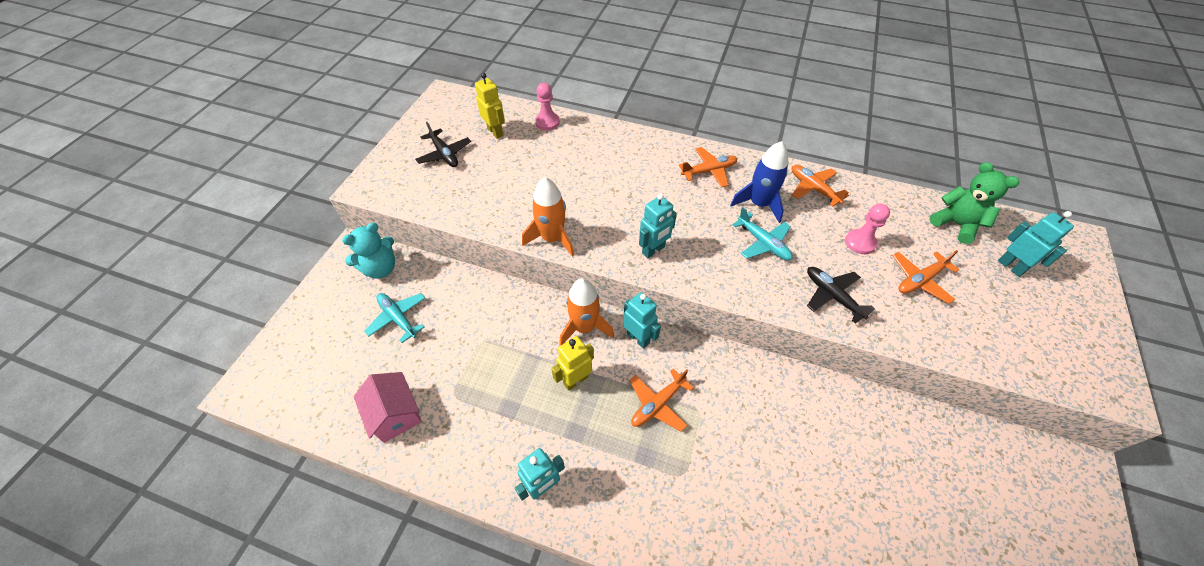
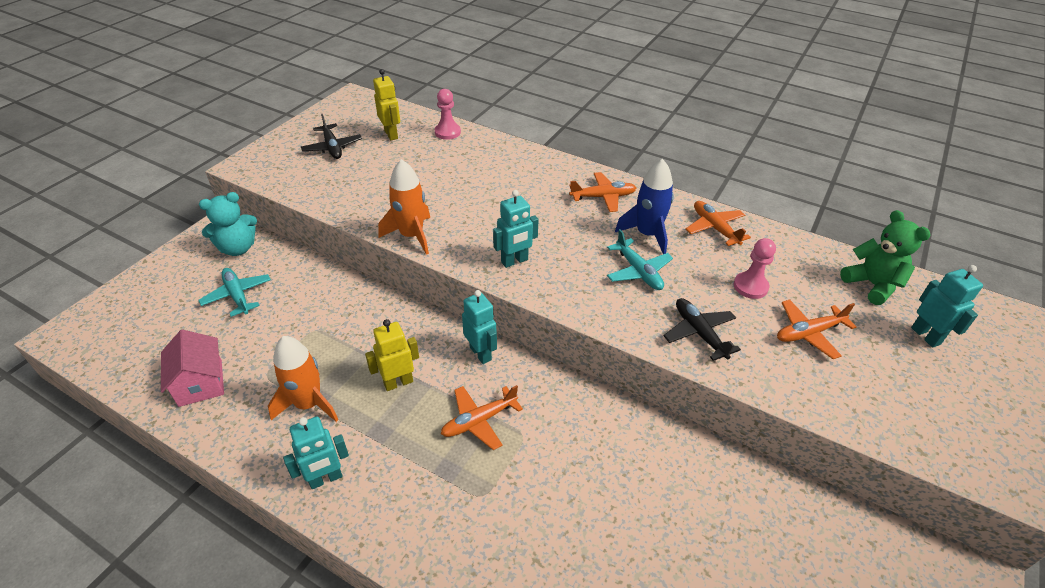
camera: 10 degrees right, 10 degrees down
(584, 327) = (426, 334): orange rocket -> orange rocket (308, 404)

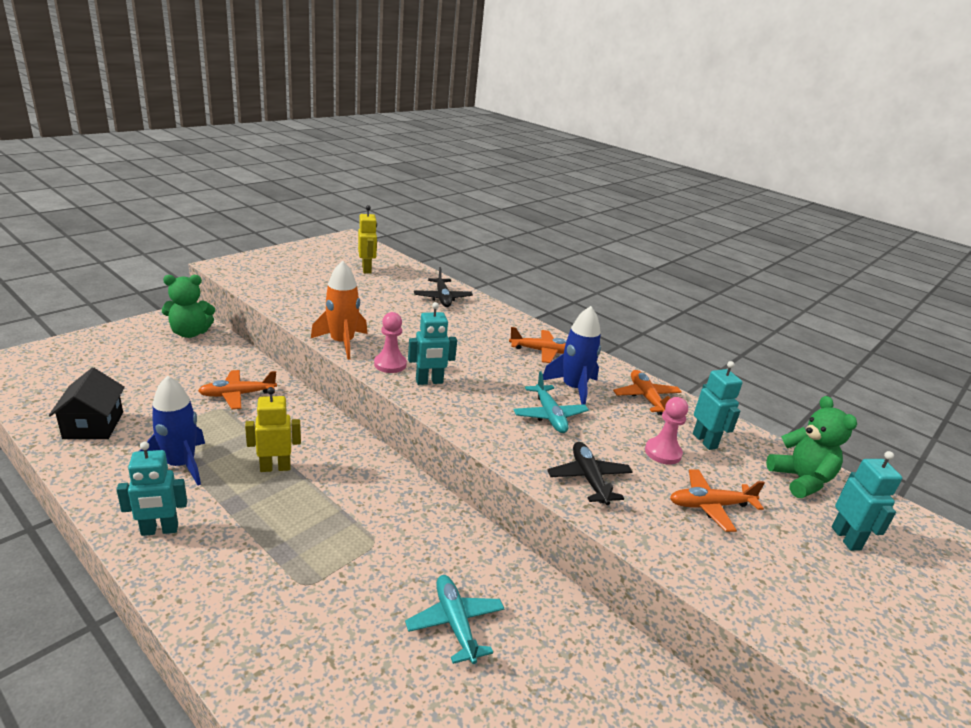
camera: 10 degrees right, 15 degrees down
(200, 383) = (93, 425): pink house -> black house
(237, 295) = (168, 367): turquoise plane -> turquoise plane (455, 623)
(238, 248) = (190, 333): turquoise teddy bear -> green teddy bear
(308, 404) = (180, 465): orange rocket -> blue rocket
(332, 147) = (308, 268): black plane -> black plane (442, 298)
(447, 132) = (419, 277): pink pawn -> pink pawn (390, 364)
(479, 421) = (336, 518): orange plane -> orange plane (237, 395)
(481, 353) = (369, 462): turquoise robot -> turquoise robot (705, 441)

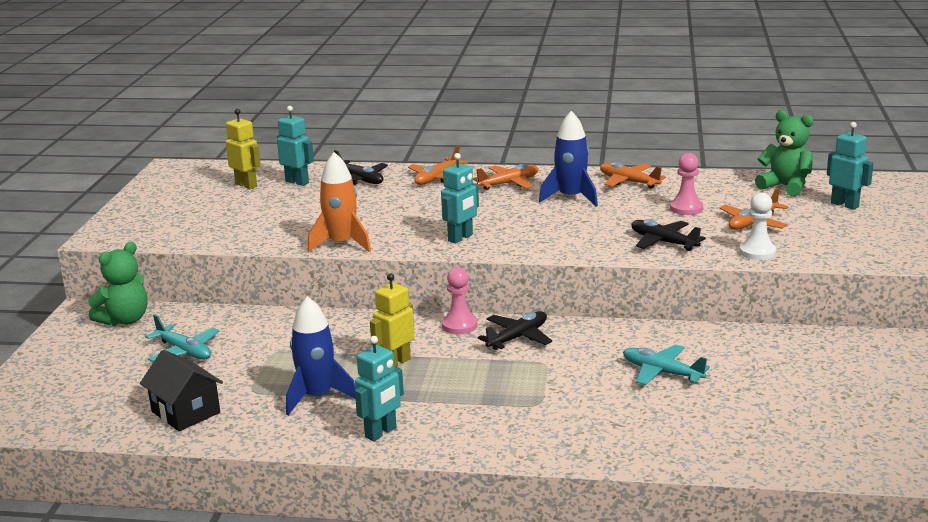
camera: 30 degrees left, 5 degrees down
(237, 395) = (269, 338): orange plane -> orange plane (437, 178)
(390, 364) = (409, 240): pink pawn -> pink pawn (459, 325)
(394, 500) = (518, 337): none -> black plane
(549, 415) = (581, 220): turquoise plane -> turquoise plane (184, 352)
(668, 546) = (757, 252): none -> white pawn
(705, 441) = (702, 190): turquoise robot -> turquoise robot (297, 182)

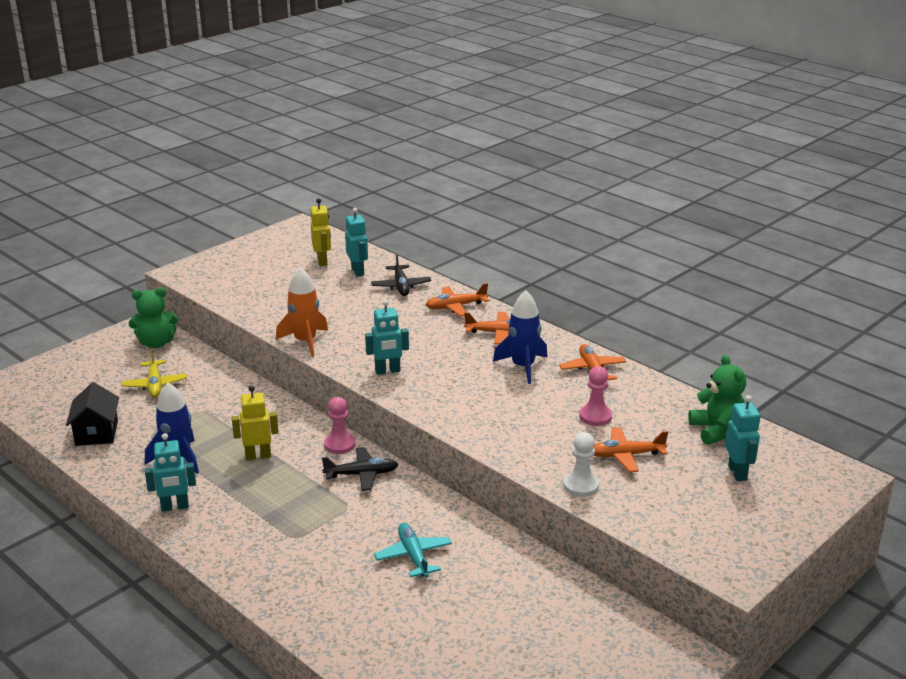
camera: 35 degrees right, 5 degrees up
(184, 352) = (155, 385): turquoise plane -> yellow plane
(663, 242) = (523, 441): black plane -> none

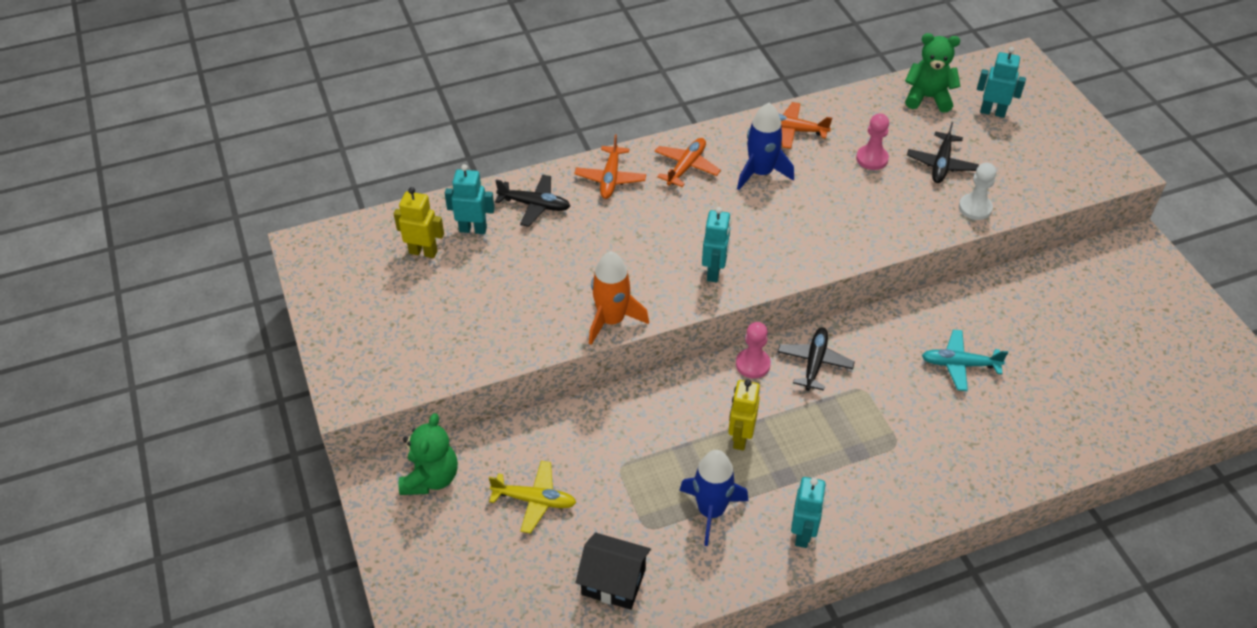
camera: 65 degrees left, 20 degrees up
(625, 455) = (941, 164): orange plane -> black plane

